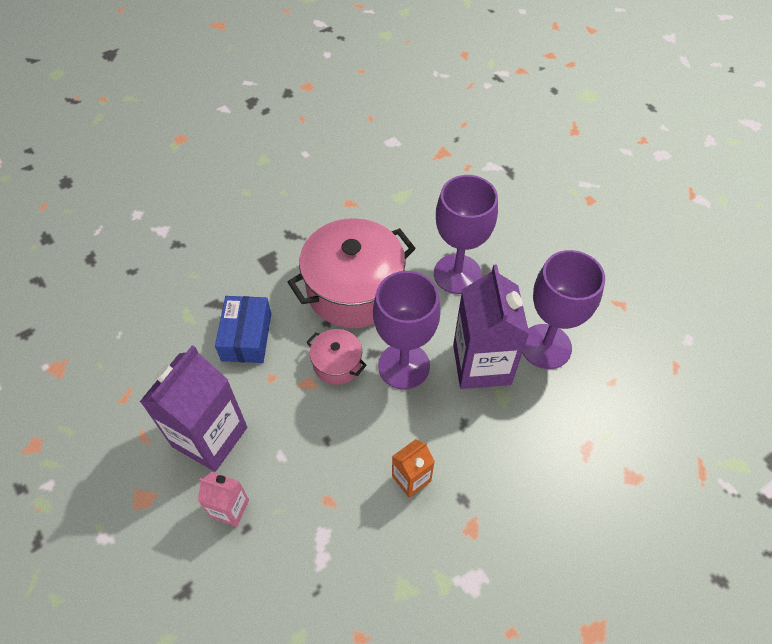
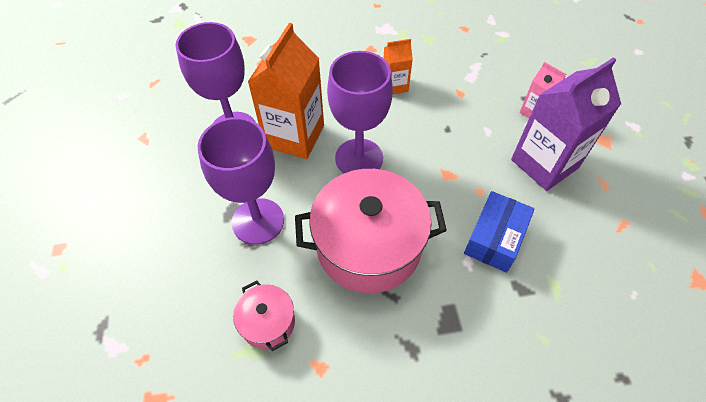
camera: 155 degrees left, 0 degrees up
(337, 364) = (416, 181): pink pot -> pink pot (268, 322)
(481, 364) = (294, 136): purple carton -> orange carton

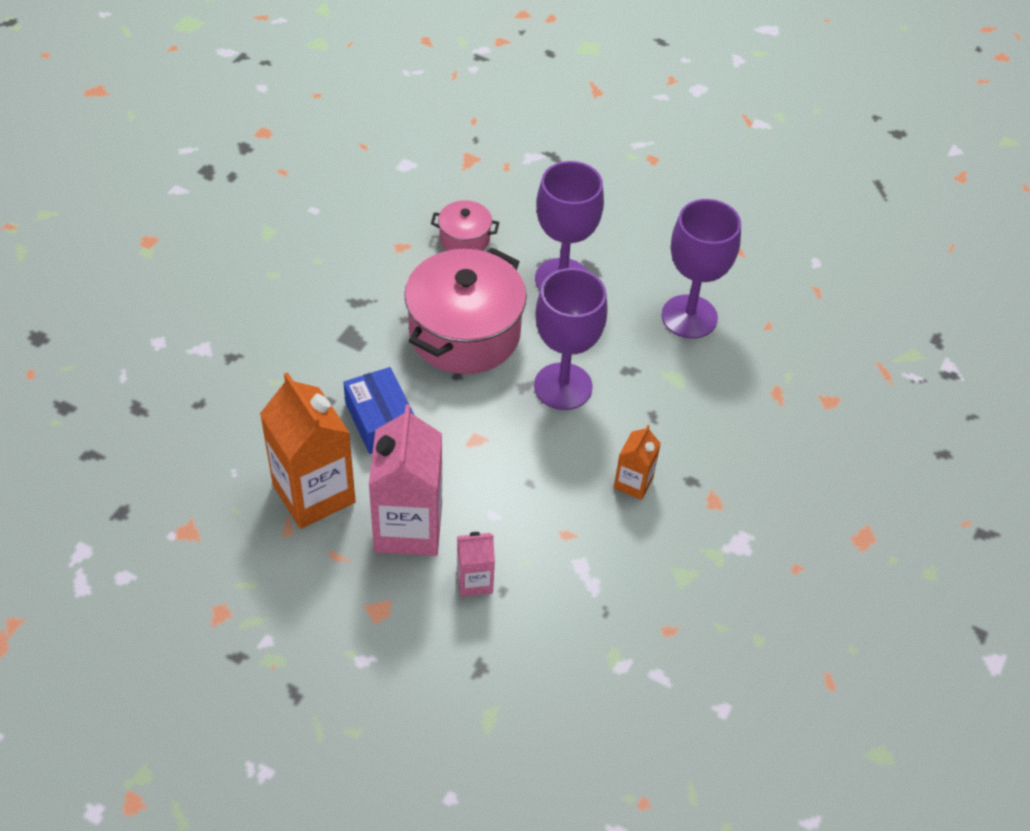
camera: 125 degrees right, 5 degrees down
(294, 136) = (638, 356): orange carton -> orange carton (314, 493)
(544, 163) = (408, 528): purple carton -> pink carton

